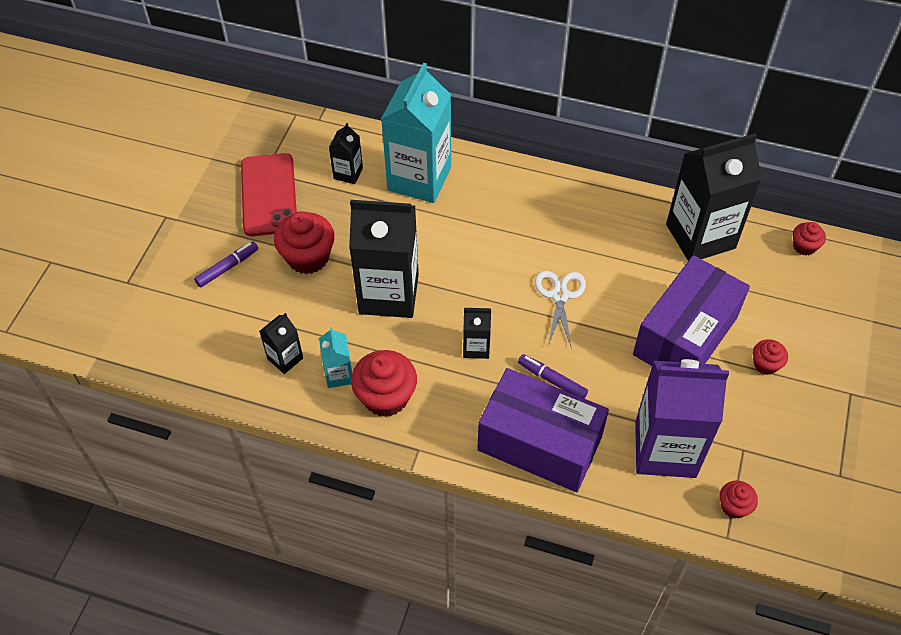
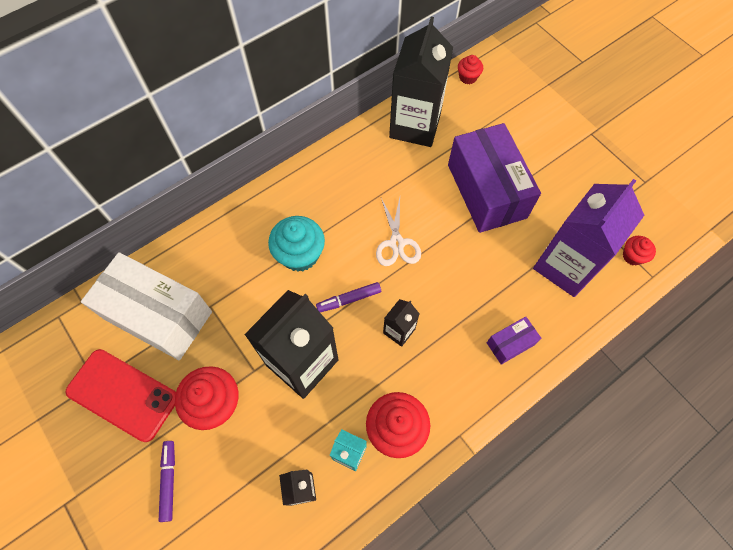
camera: 55 degrees left, 10 degrees up
(348, 173) = (158, 315): black carton -> white box
(419, 179) = (212, 266): turquoise carton -> none
(483, 231) = (300, 254): none -> turquoise cupcake
(539, 444) = (510, 343): purple box -> purple box, size x0.44
(552, 380) = (463, 298): purple marker -> purple marker (349, 299)
(560, 295) = (396, 243): white scissors -> white scissors turned 135 degrees counterclockwise
(765, 364) = (540, 162): red cupcake -> none

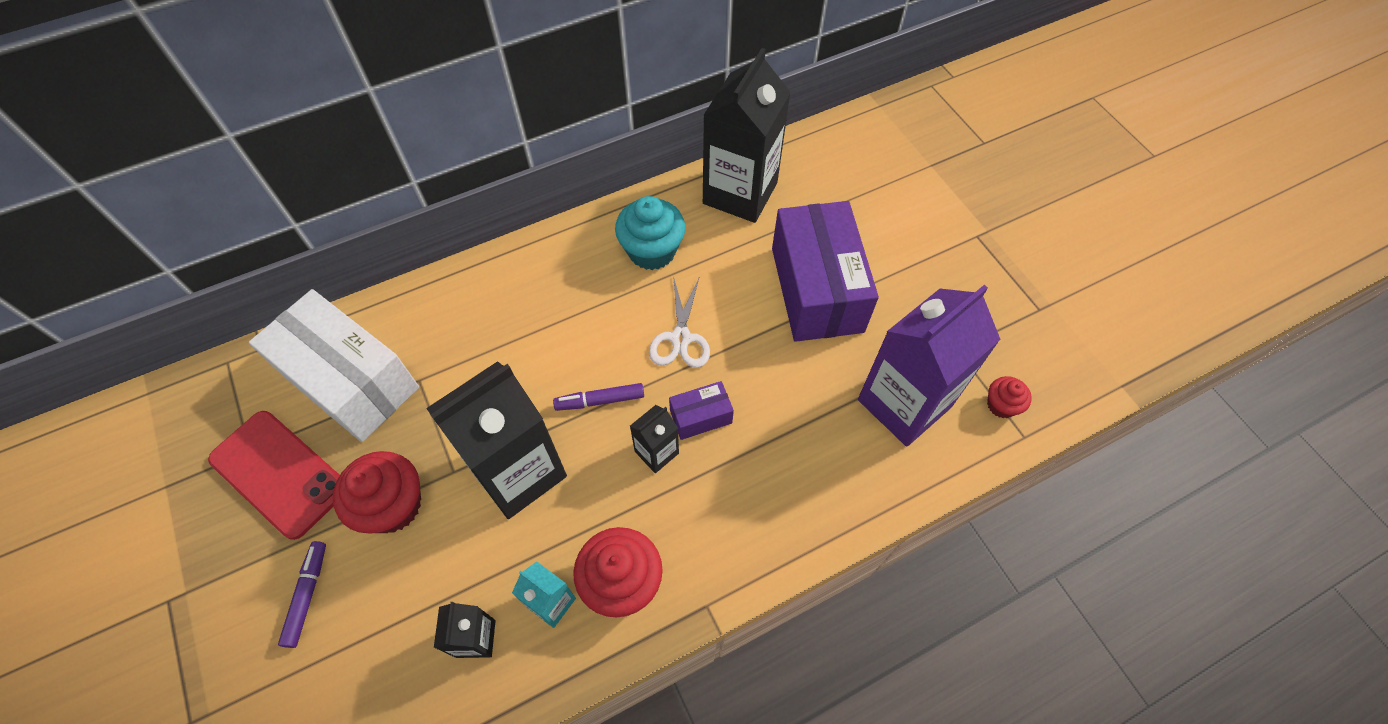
camera: 10 degrees right, 5 degrees down
(300, 254) = (550, 333): turquoise cupcake -> turquoise cupcake (652, 251)
(468, 77) = (824, 142): red cupcake -> none
(510, 343) = (804, 494): purple box -> purple box (701, 417)

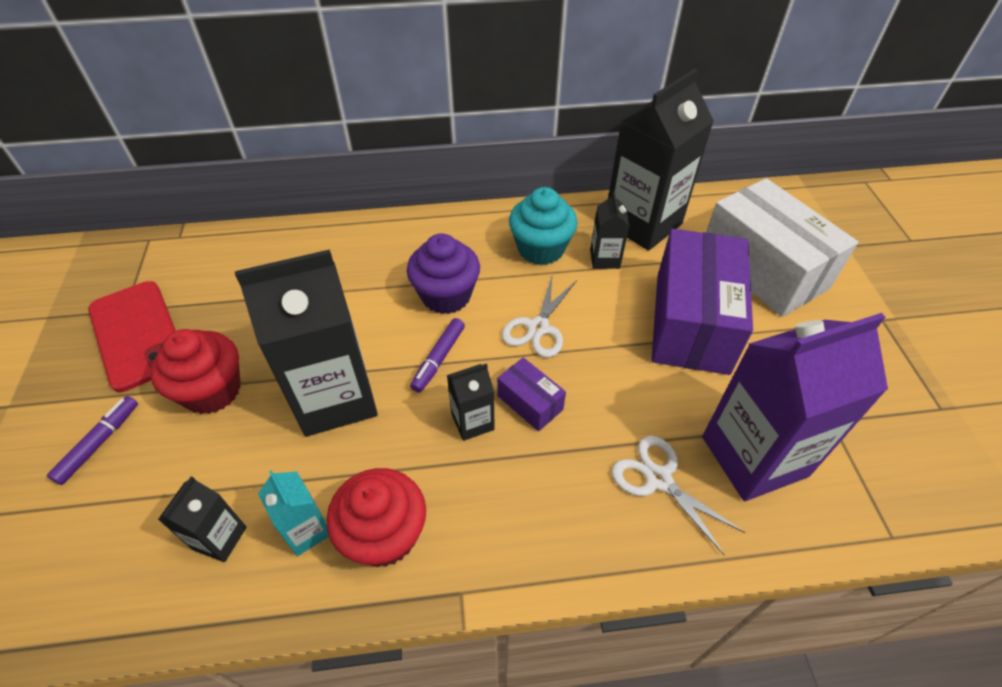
camera: 20 degrees right, 10 degrees down
(351, 381) = (234, 280): white box -> white box (763, 268)
(579, 331) = (446, 295): none -> purple cupcake
(600, 400) = (438, 359): purple marker -> purple marker turned 75 degrees counterclockwise
(701, 417) = (530, 402): purple box -> purple box turned 45 degrees clockwise
(717, 244) = (605, 259): none -> black carton
(833, 450) = (658, 479): none -> white scissors
(1001, 405) = (871, 493): red cupcake -> none

